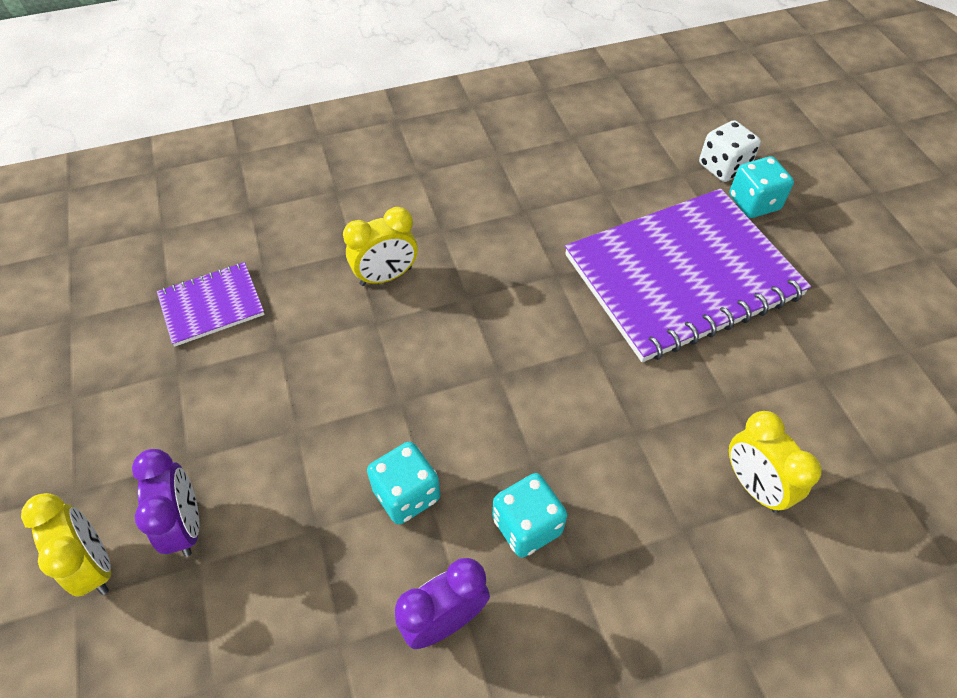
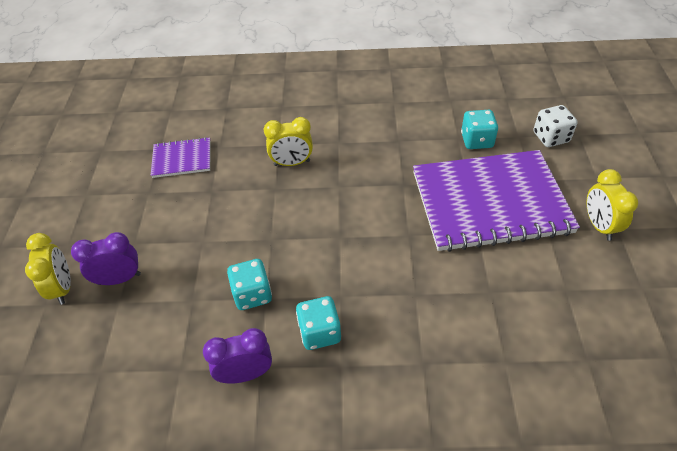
camera: 20 degrees right, 5 degrees down
(186, 525) = (119, 279): purple clock -> purple clock turned 105 degrees counterclockwise
(753, 486) = (484, 348): yellow clock -> yellow clock (599, 226)
(754, 203) = (563, 165): turquoise dice -> turquoise dice (476, 140)

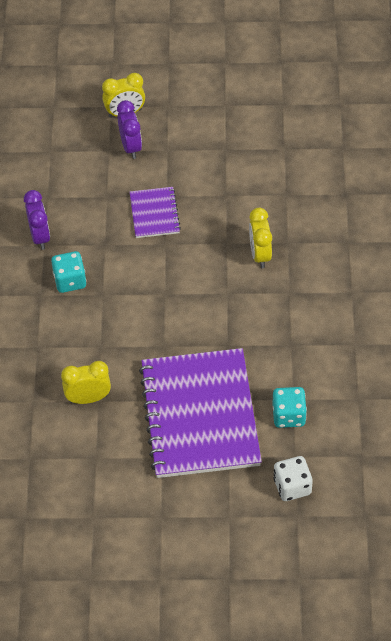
camera: 90 degrees right, 5 degrees up
(182, 159) = (268, 167): purple notebook -> purple notebook (154, 214)
(252, 294) = (109, 235): turquoise dice -> none
(599, 226) = (165, 501): yellow clock -> yellow clock (88, 398)

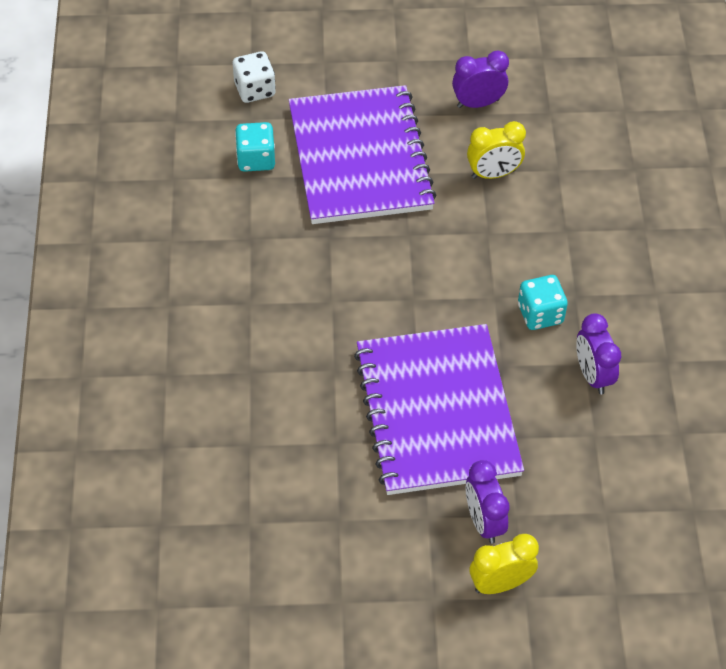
camera: 175 degrees right, 0 degrees up
(92, 468) = (478, 103): none -> purple clock
(154, 214) = (437, 411): purple notebook -> purple notebook, size x2.16
(260, 254) = (288, 354): yellow clock -> none

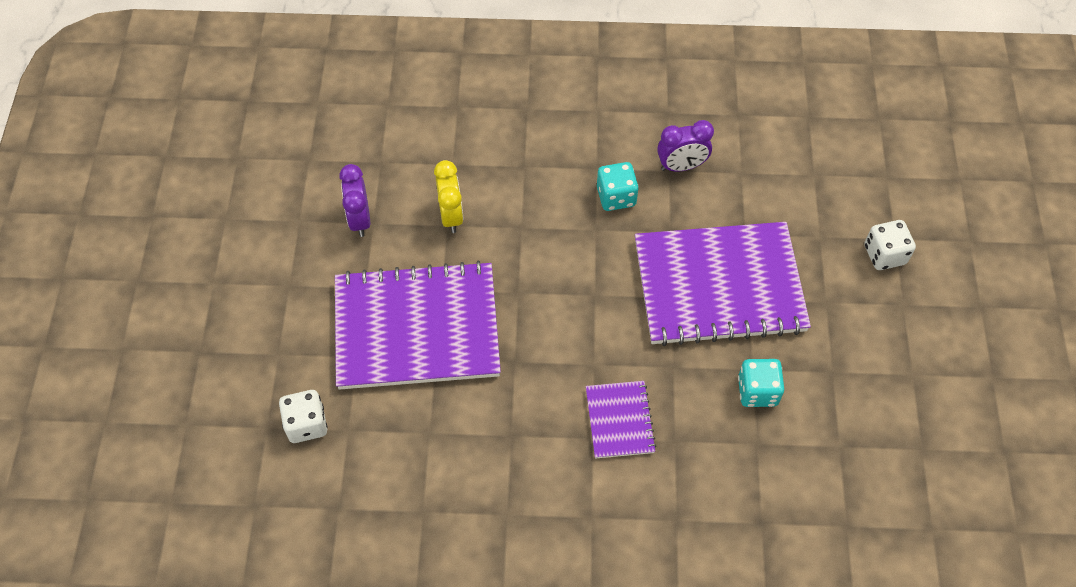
camera: 85 degrees left, 5 degrees up
(256, 159) = (406, 426): turquoise dice -> turquoise dice (757, 391)
(270, 324) = (619, 420): none -> purple notebook
(483, 521) = (828, 261): purple clock -> none
(500, 583) = (884, 254): yellow clock -> white dice

